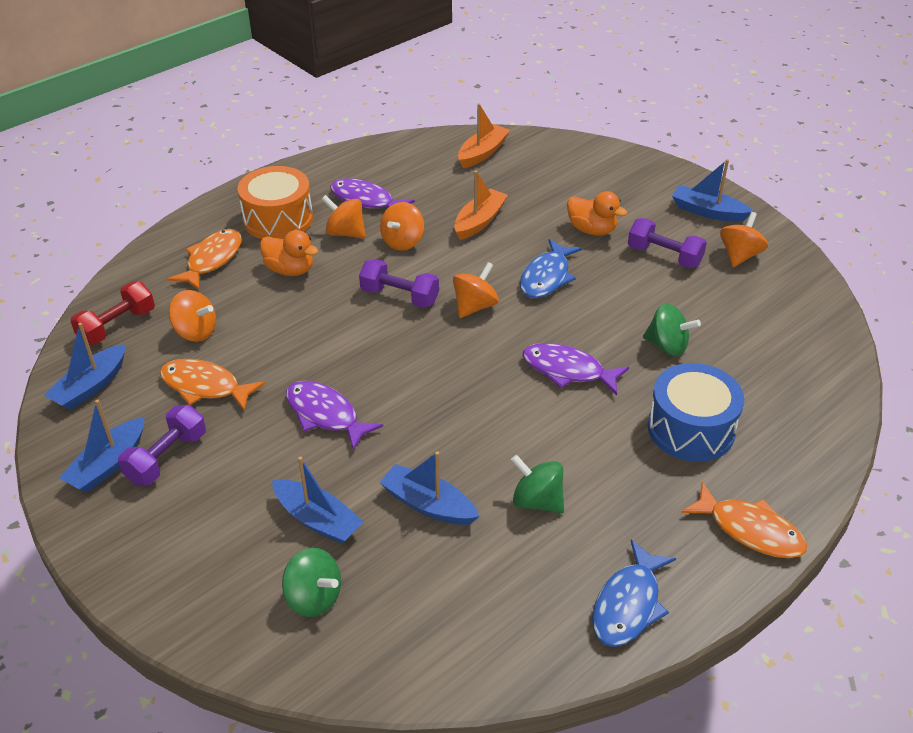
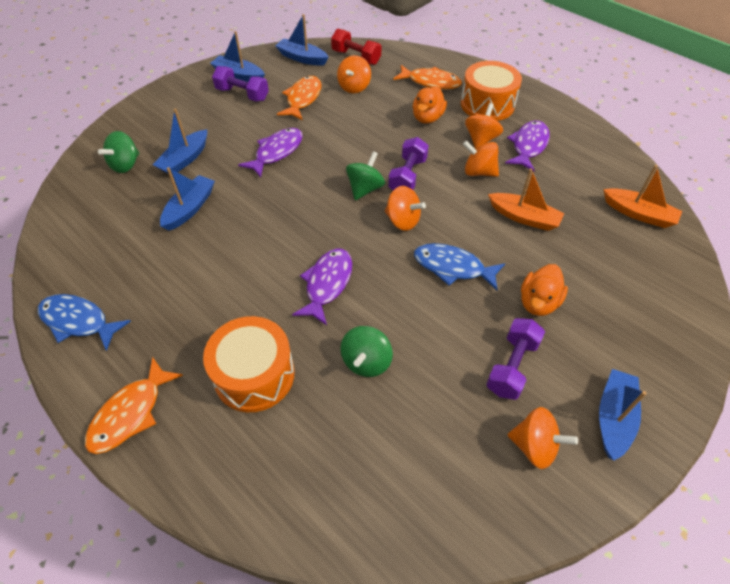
camera: 85 degrees right, 10 degrees up
(537, 501) = (185, 266): green spinning top -> green spinning top (365, 189)
(691, 429) = (254, 375): blue drum -> orange drum

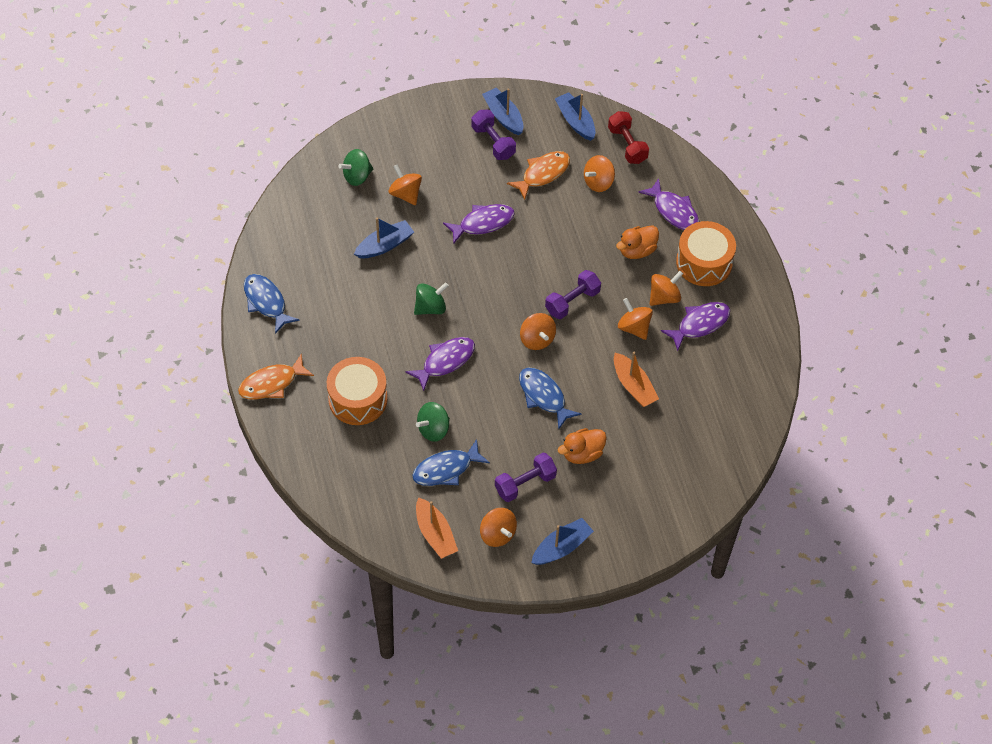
camera: 30 degrees right, 5 degrees up
(185, 159) = (405, 194): blue boat -> orange spinning top
(365, 189) = (529, 296): green spinning top -> green spinning top (430, 307)
(414, 400) = (446, 469): none -> blue fish
(430, 82) = (673, 211): orange fish -> purple fish
(639, 214) = (728, 431): orange boat -> orange boat (435, 534)

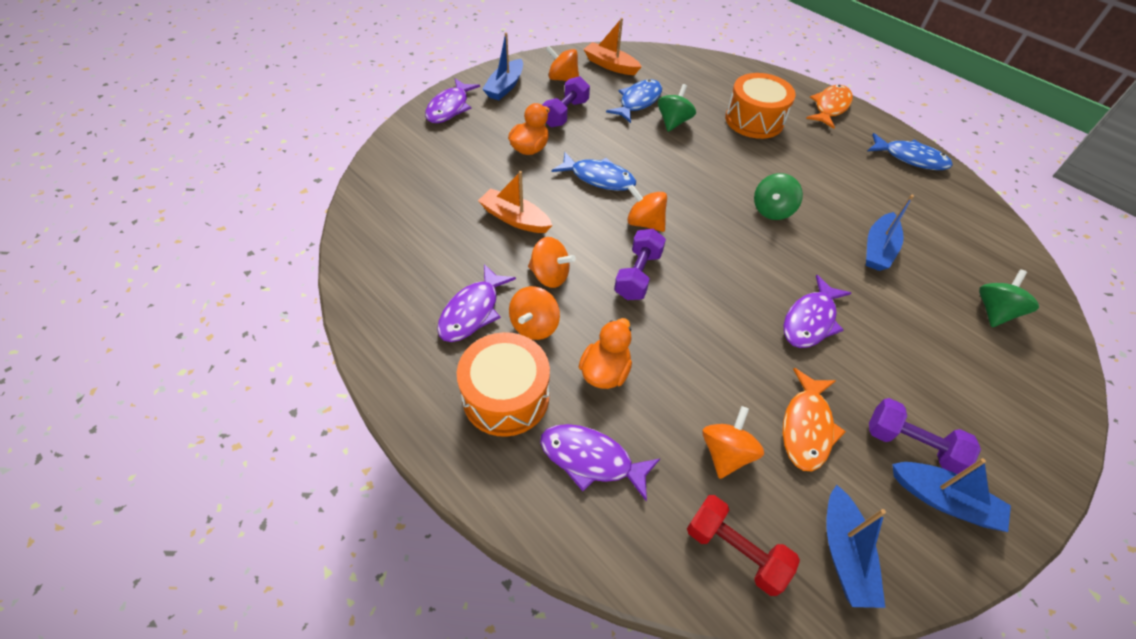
camera: 150 degrees right, 5 degrees down
(405, 194) = (924, 315): orange spinning top -> none
(445, 361) = (712, 172): purple fish -> purple fish (450, 108)
(575, 121) = (844, 554): blue boat -> blue boat turned 60 degrees clockwise

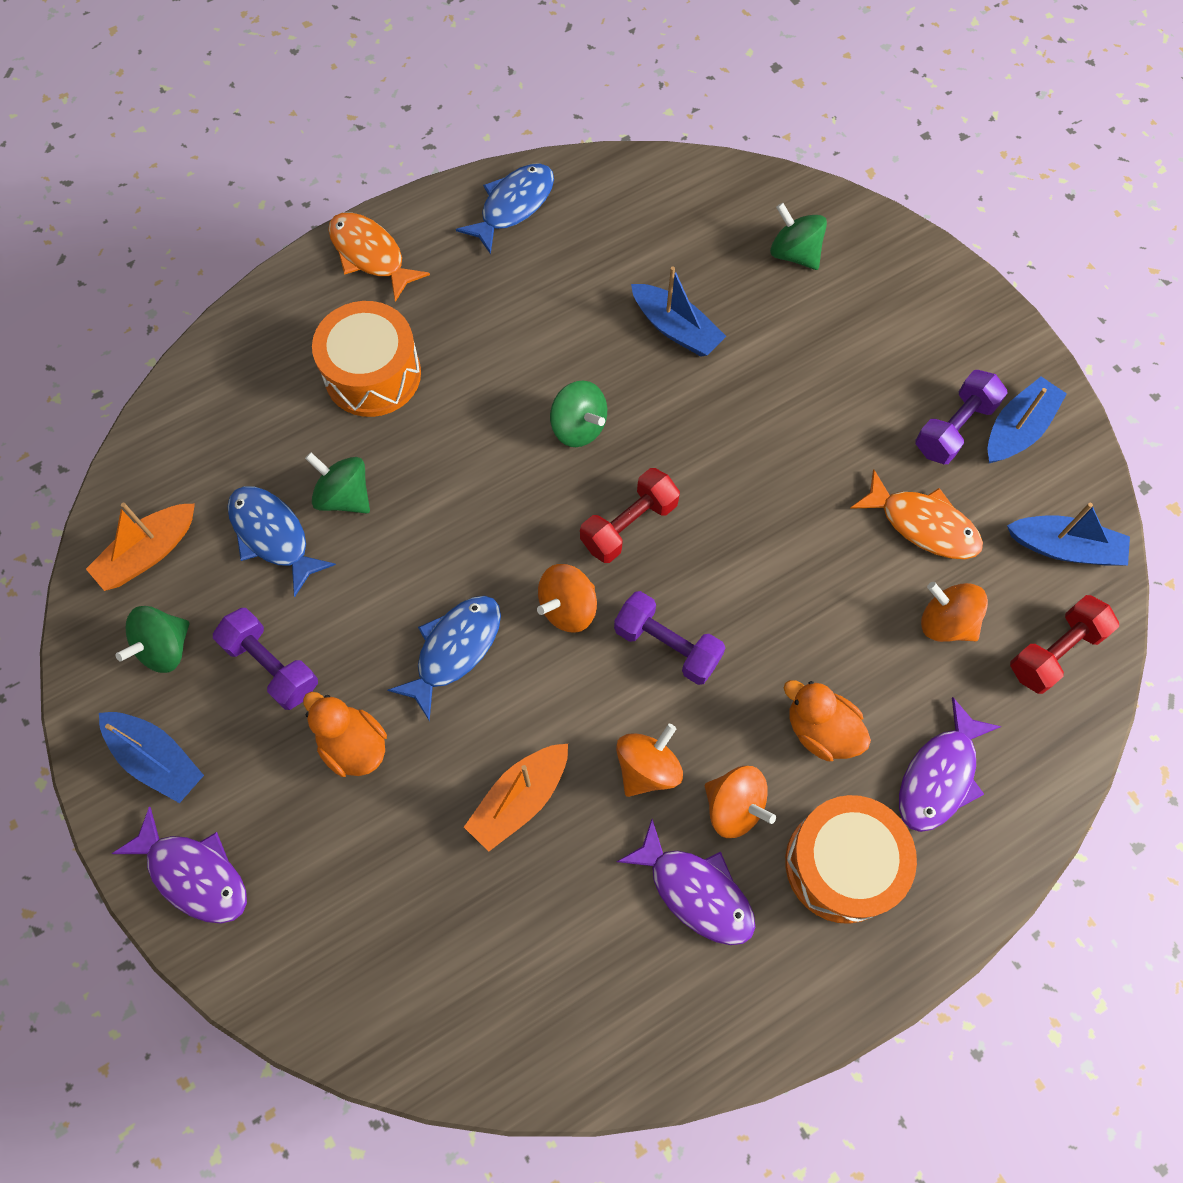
camera: 75 degrees left, 15 degrees up
(562, 79) = (165, 648): orange spinning top -> green spinning top
(715, 244) = (629, 525): none -> red dumbbell
(810, 320) = (777, 458): purple fish -> none

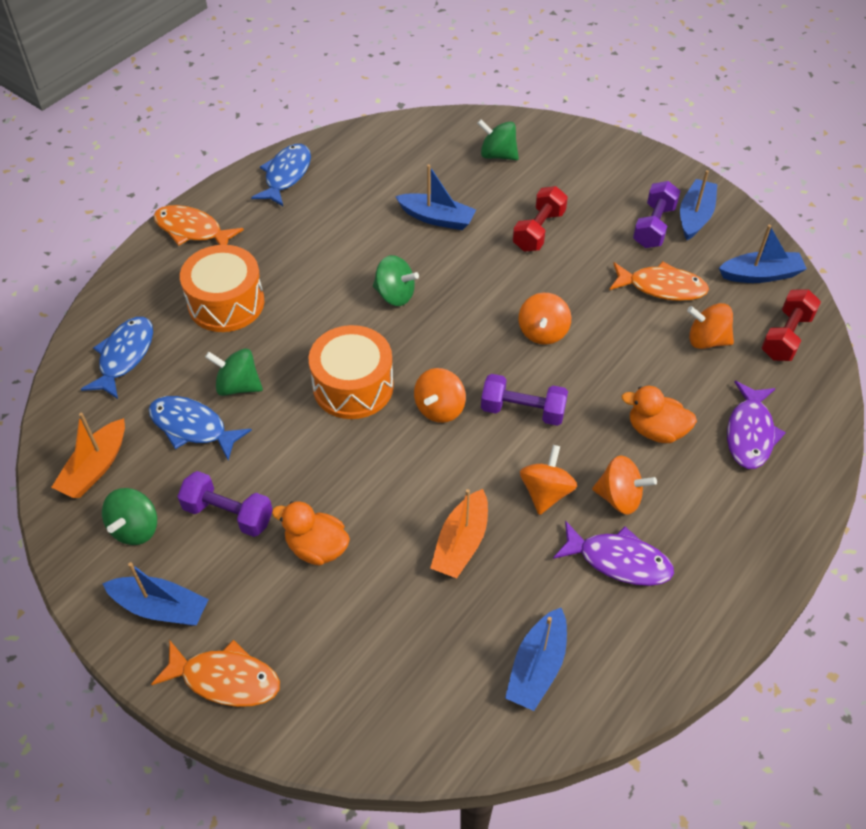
camera: 20 degrees left, 15 degrees down
(194, 874) = (225, 679): purple fish -> orange fish
(454, 649) = (367, 460): blue fish -> blue fish (124, 356)
(540, 992) = (537, 667): none -> blue boat
(629, 525) = (459, 344): red dumbbell -> red dumbbell (538, 231)
(739, 541) = (543, 332): none -> orange spinning top
(842, 864) = (712, 509): orange drum -> orange drum (353, 386)

